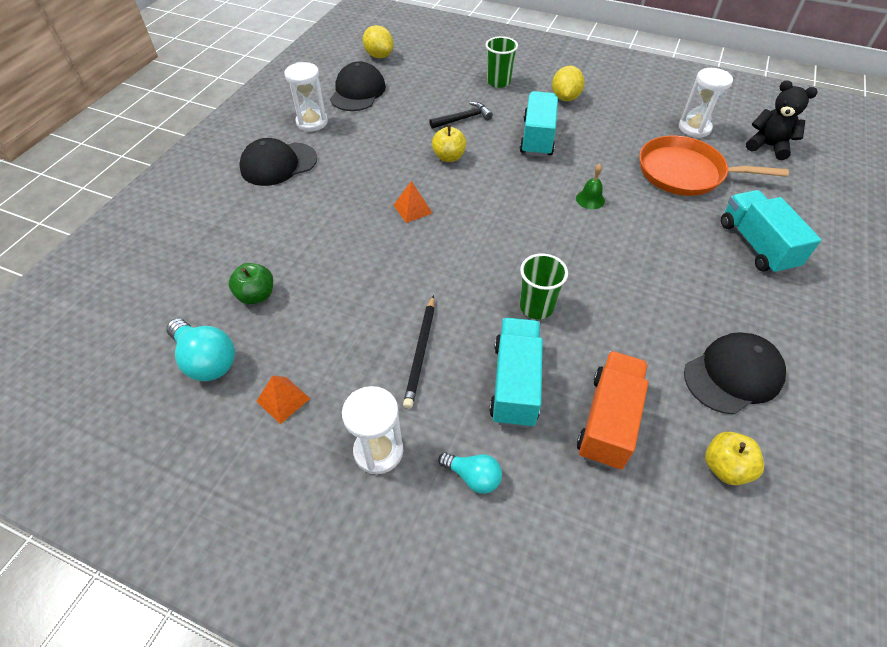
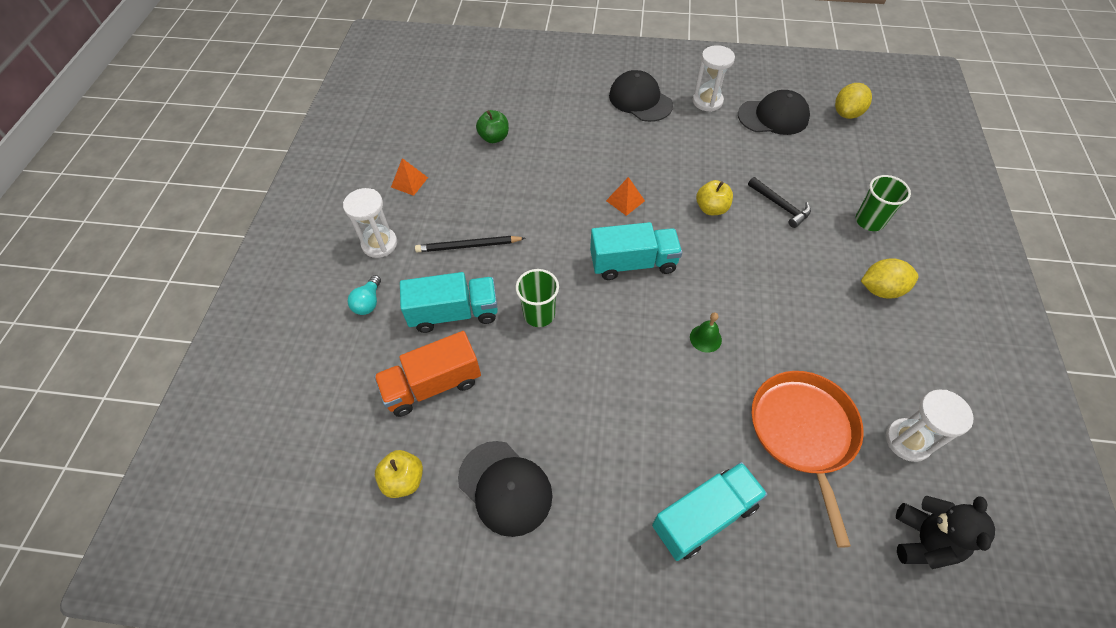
camera: 75 degrees right, 5 degrees up
(206, 360) = (431, 134): turquoise light bulb -> none
(537, 138) = (785, 275): turquoise truck -> turquoise truck (633, 263)
(608, 420) = (433, 385): orange truck -> orange truck turned 150 degrees clockwise

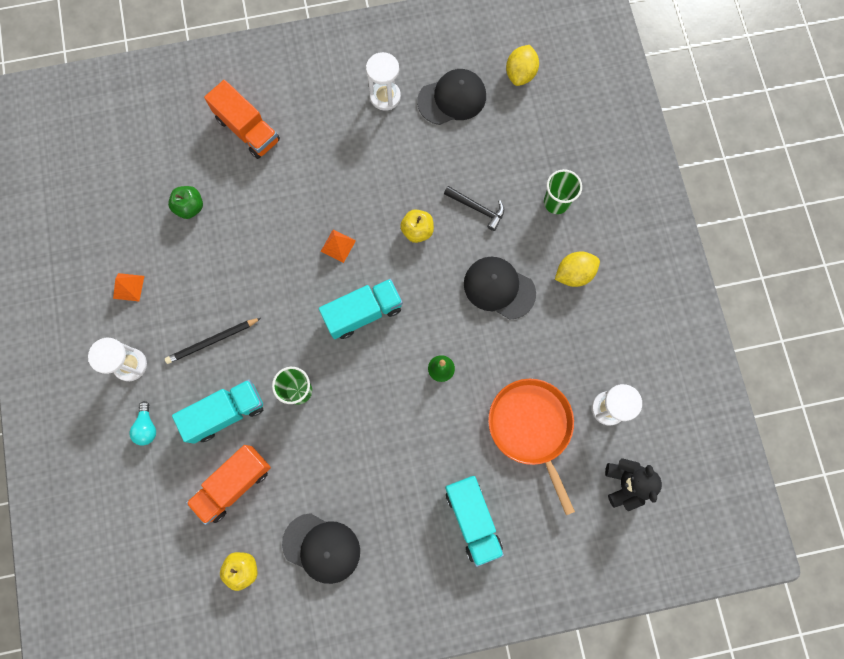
camera: 20 degrees left, 20 degrees up
(570, 96) = (247, 130): none -> orange truck
(640, 100) = (319, 114): black cap -> black cap (499, 288)
(704, 516) = (472, 519): turquoise truck -> turquoise truck turned 120 degrees clockwise

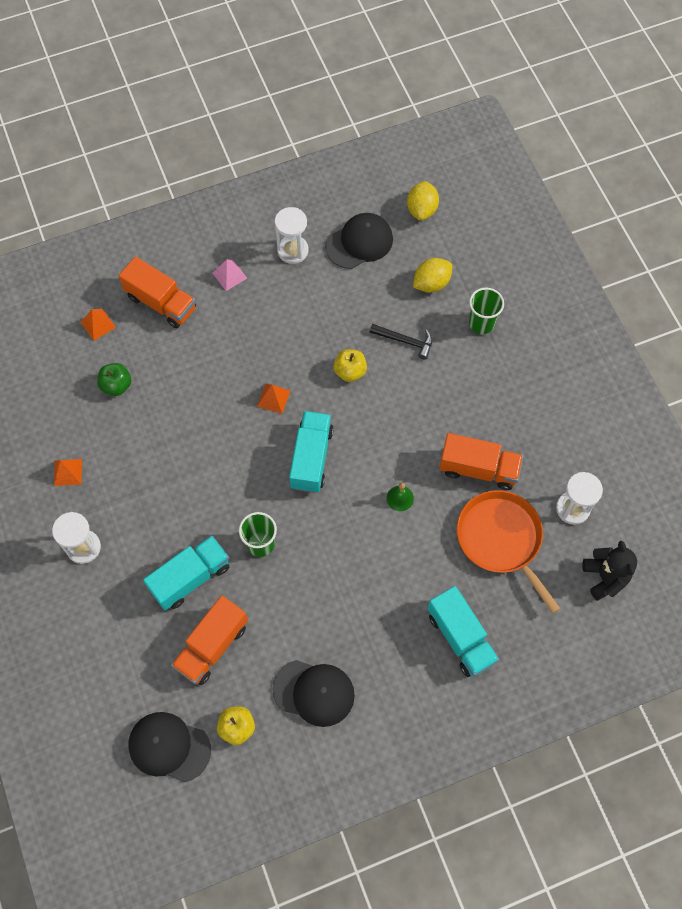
camera: 10 degrees left, 10 degrees down
(147, 427) = (112, 605): turquoise light bulb -> none
(183, 142) = (98, 324): none -> orange pyramid
(212, 341) = (163, 510): black pencil -> none
(319, 112) = (229, 275): none -> pink pyramid
(363, 313) = (311, 458): turquoise truck -> turquoise truck turned 45 degrees counterclockwise
(499, 288) = (442, 412): black cap -> black cap (169, 747)
(523, 352) = (478, 469): none -> orange truck
(574, 274) = (512, 387): yellow lemon -> yellow lemon (431, 283)

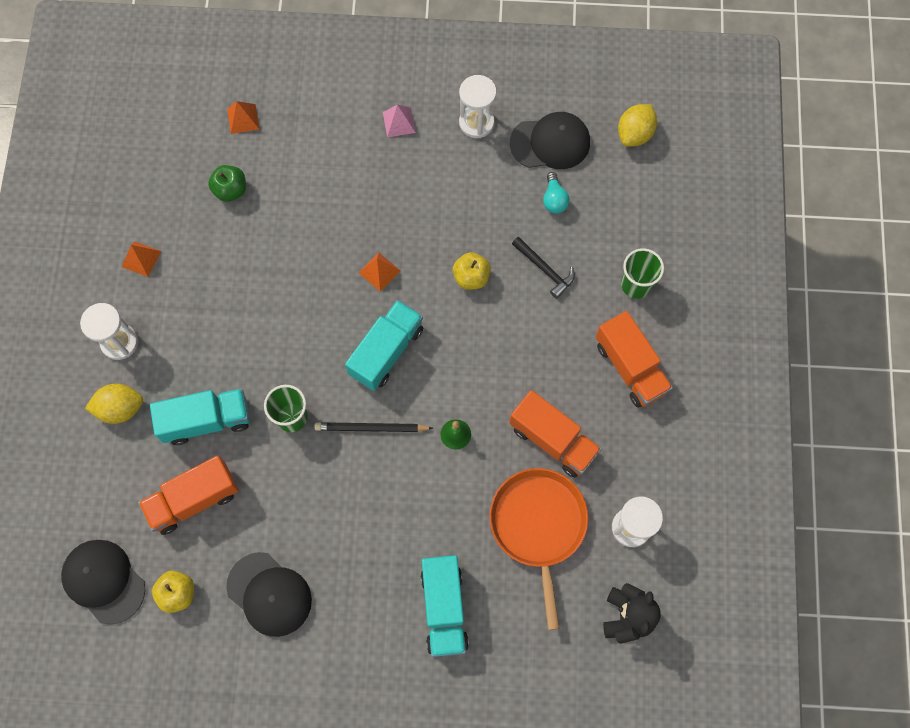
camera: 25 degrees right, 5 degrees up
(161, 303) = (316, 122): orange truck -> orange truck (630, 367)
(330, 523) = (371, 428): none -> black pencil
(385, 284) = (554, 199): none -> turquoise light bulb
(431, 283) = (604, 219): yellow lemon -> yellow lemon (120, 408)

